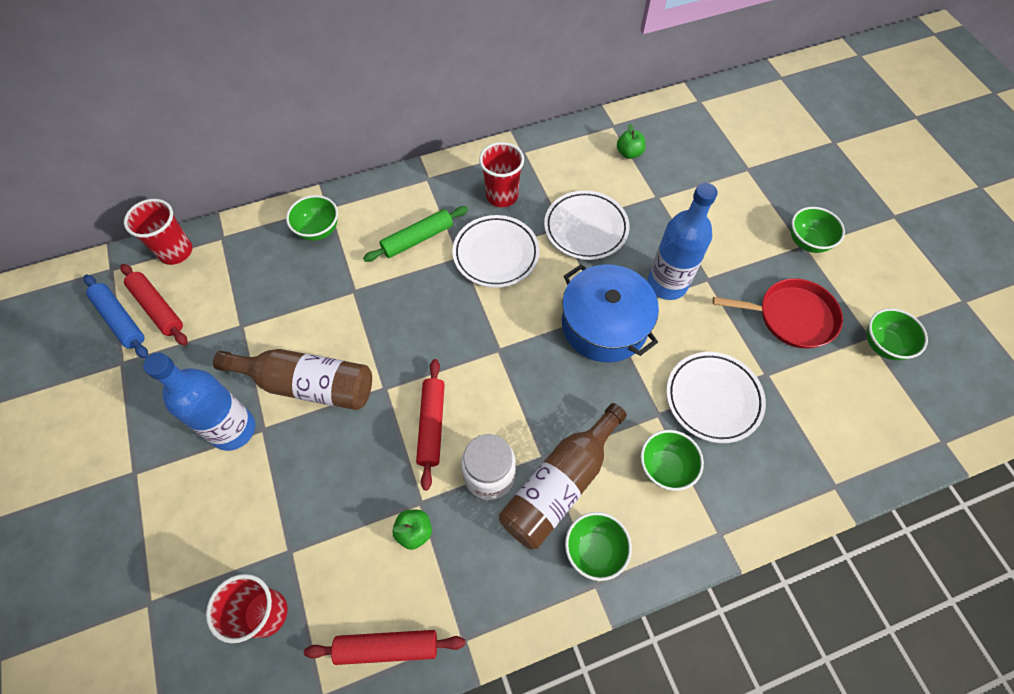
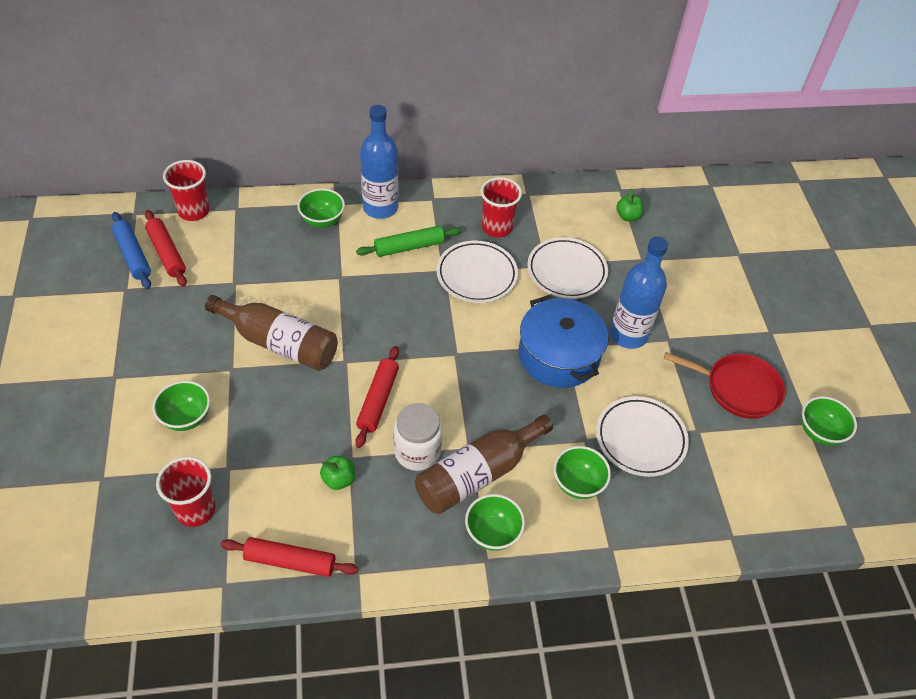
camera: 10 degrees right, 10 degrees down
(233, 429) = (206, 363): blue bottle -> blue bottle (380, 208)
(807, 242) = (775, 329): green bowl -> green bowl (186, 418)

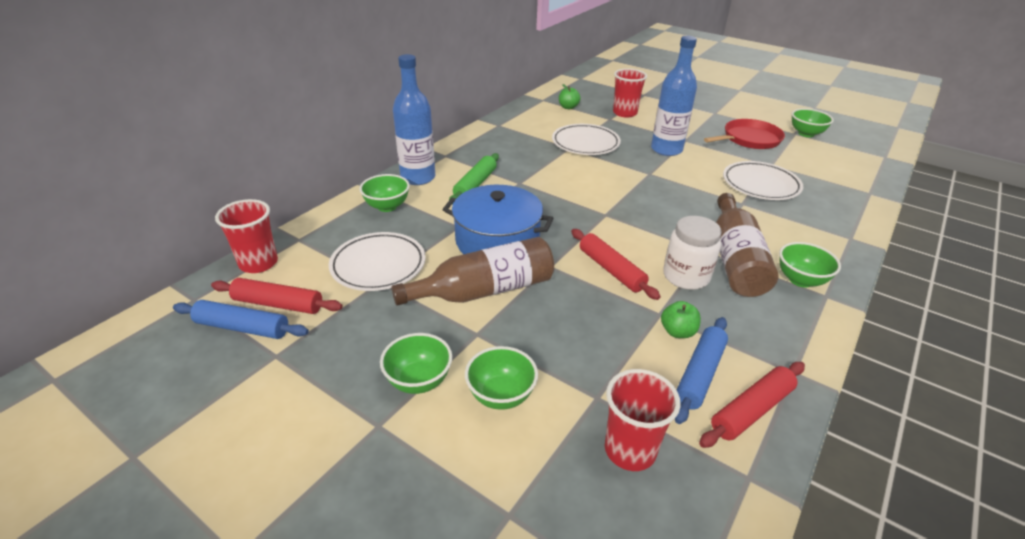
camera: 45 degrees left, 15 degrees down
(302, 515) = (700, 374): none -> blue rolling pin
(476, 275) = (542, 173): white plate -> white plate (378, 265)
(497, 227) = (510, 147): red cup -> red cup (625, 113)
(558, 355) = (655, 178): blue pot -> blue pot (497, 241)
(577, 484) = (780, 224): green bowl -> green bowl (419, 381)

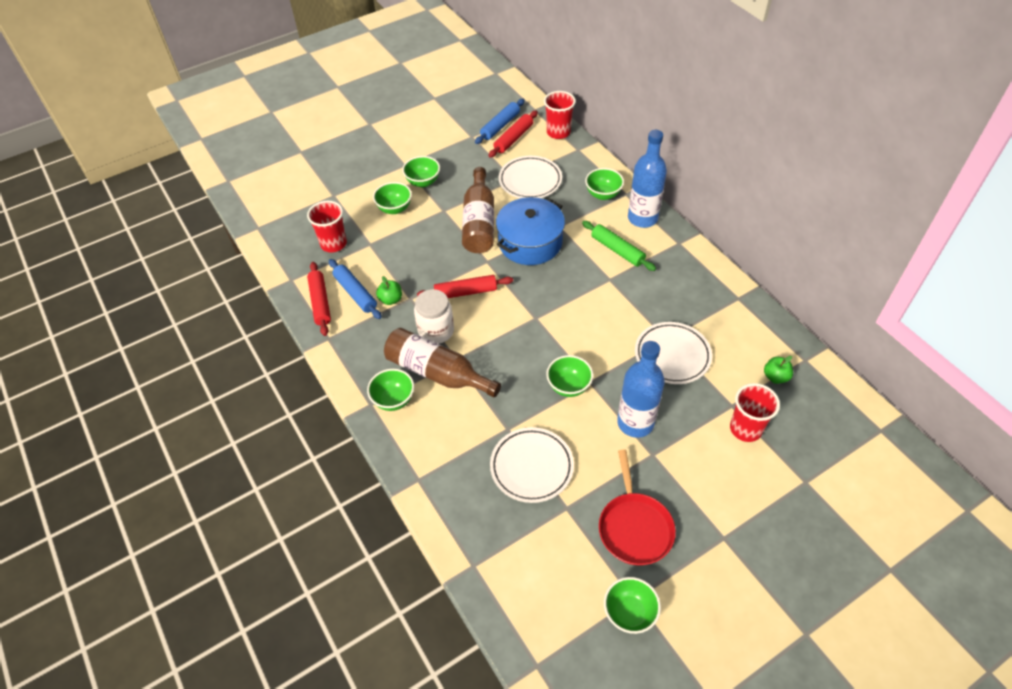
camera: 115 degrees right, 15 degrees up
(665, 182) = (568, 386): none -> green bowl

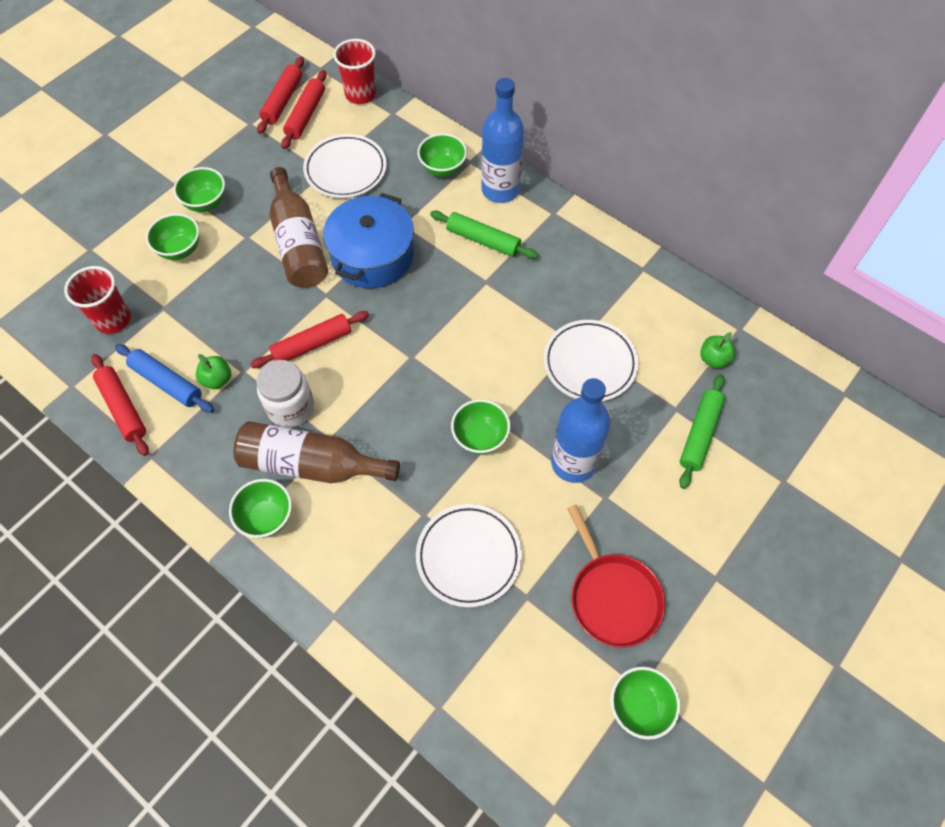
camera: 20 degrees left, 10 degrees up
(500, 126) = (283, 101): blue rolling pin -> red rolling pin
(745, 429) = (700, 434): red cup -> green rolling pin

